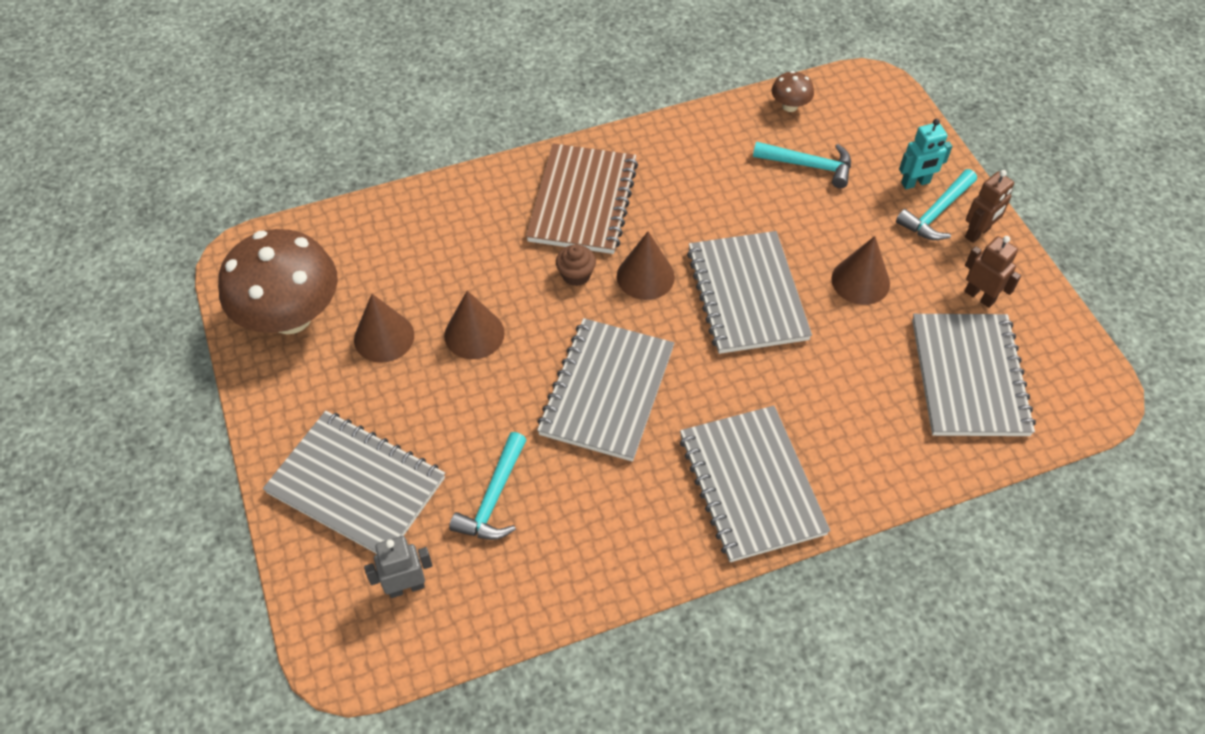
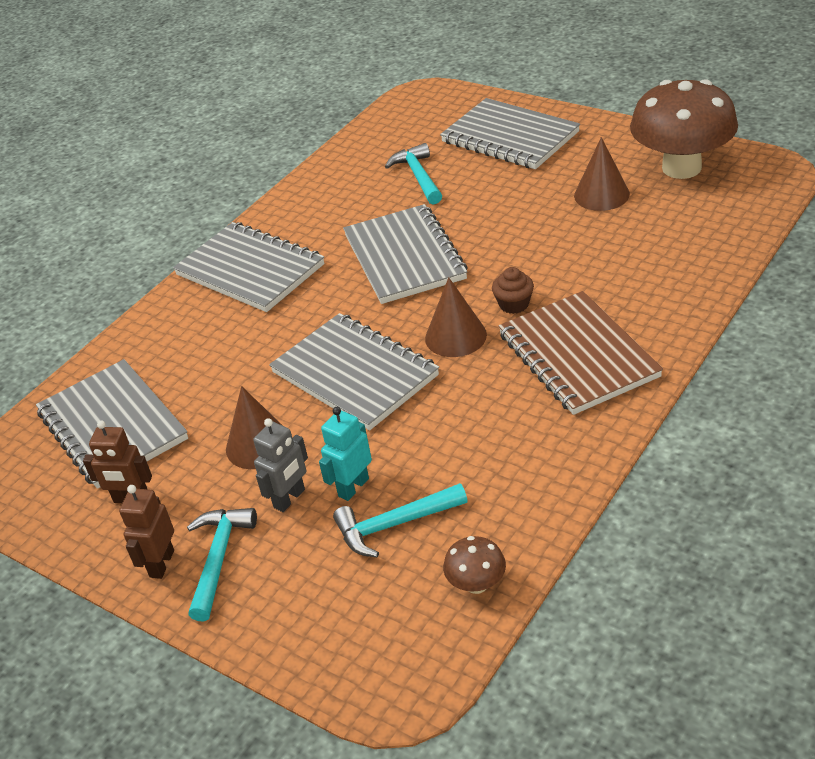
camera: 150 degrees right, 15 degrees down
(356, 485) = (510, 137): grey notebook -> grey notebook turned 45 degrees clockwise
(406, 587) = (423, 126): grey robot -> grey robot (289, 499)
(474, 334) = (541, 230): brown cone -> none
(915, 183) = (261, 579): turquoise robot -> turquoise robot (353, 487)

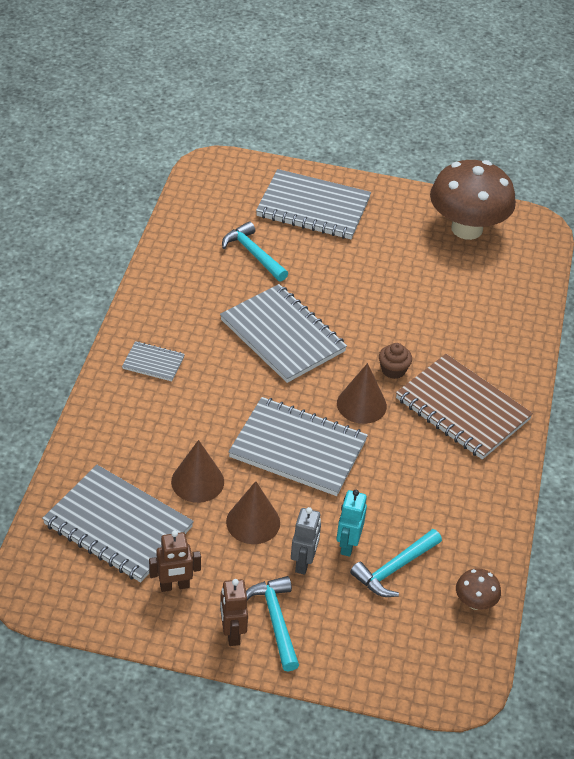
camera: 30 degrees left, 5 degrees up
(250, 270) = (153, 363): grey notebook -> grey notebook, size x0.48
(601, 194) = (415, 260): brown cone -> brown cone (197, 481)

